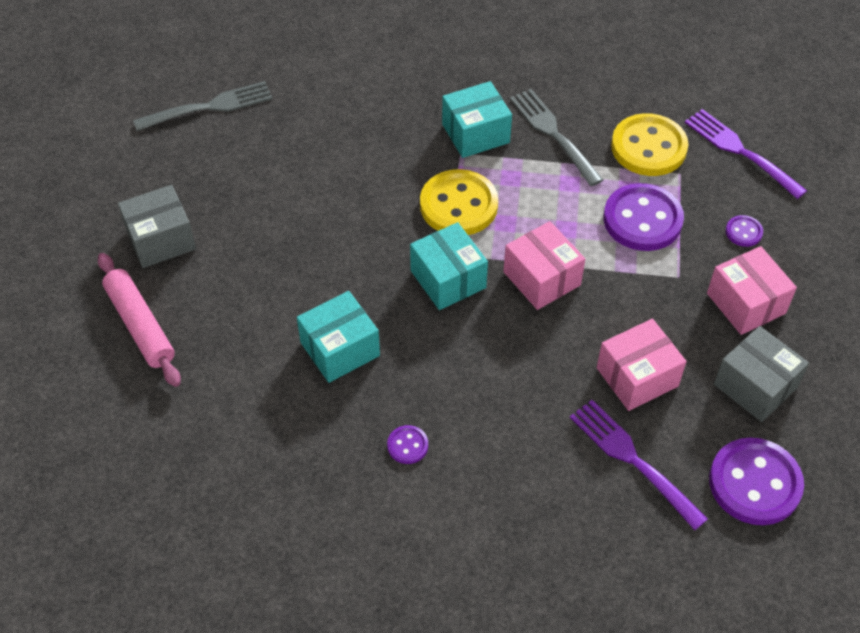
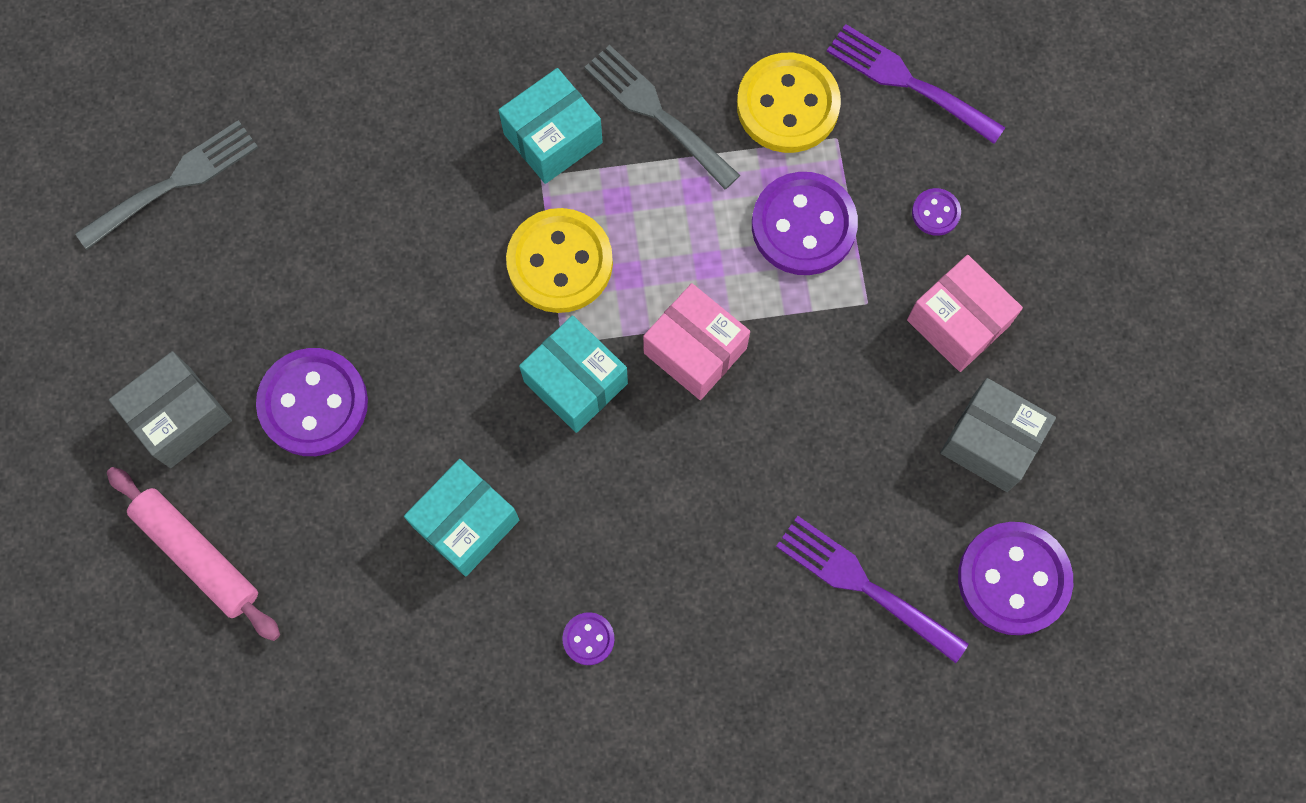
camera: 15 degrees left, 20 degrees up
(256, 251) = (313, 403): none -> purple button
(637, 377) = (845, 467): pink box -> none

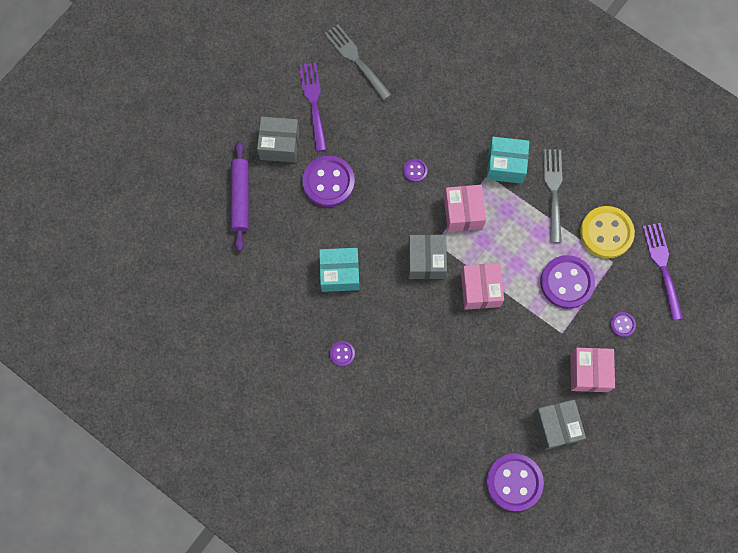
camera: 45 degrees right, 0 degrees up
(175, 182) = (356, 60): grey fork -> grey fork turned 135 degrees counterclockwise
(198, 555) = (240, 198): pink rolling pin -> purple rolling pin
(428, 266) = (415, 171): none -> purple button
(560, 262) = (463, 213): yellow button -> pink box
(575, 382) = (426, 261): turquoise box -> grey box
(864, 585) = (457, 431): purple fork -> purple fork (313, 102)

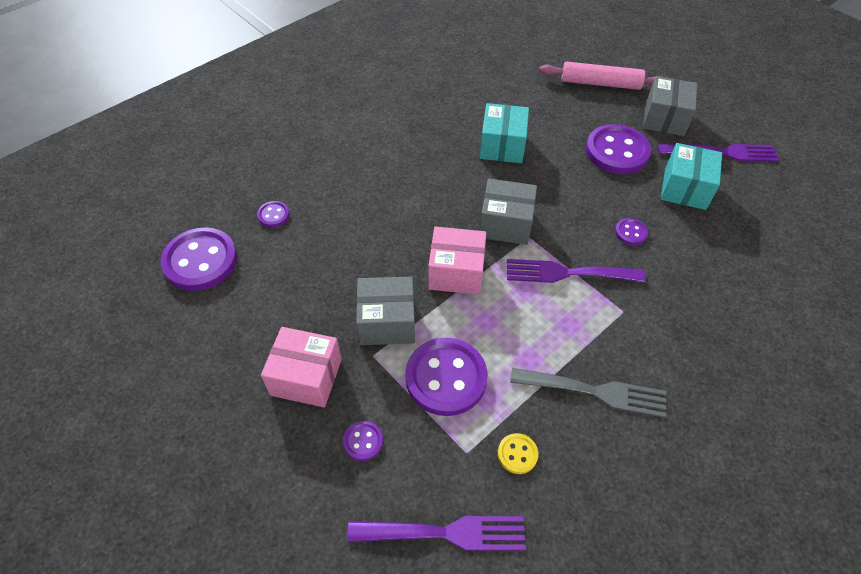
camera: 100 degrees right, 20 degrees down
(240, 198) = (600, 83): purple rolling pin -> pink rolling pin
(342, 354) = (408, 135): purple button -> purple button (273, 215)
(356, 60) = (789, 198): grey fork -> none
(463, 213) = (568, 273): pink box -> purple fork
(505, 165) = (638, 336): turquoise box -> turquoise box (685, 189)
(556, 426) = (248, 320): grey box -> grey box (387, 322)
(606, 233) = (517, 454): yellow button -> yellow button, size x0.46

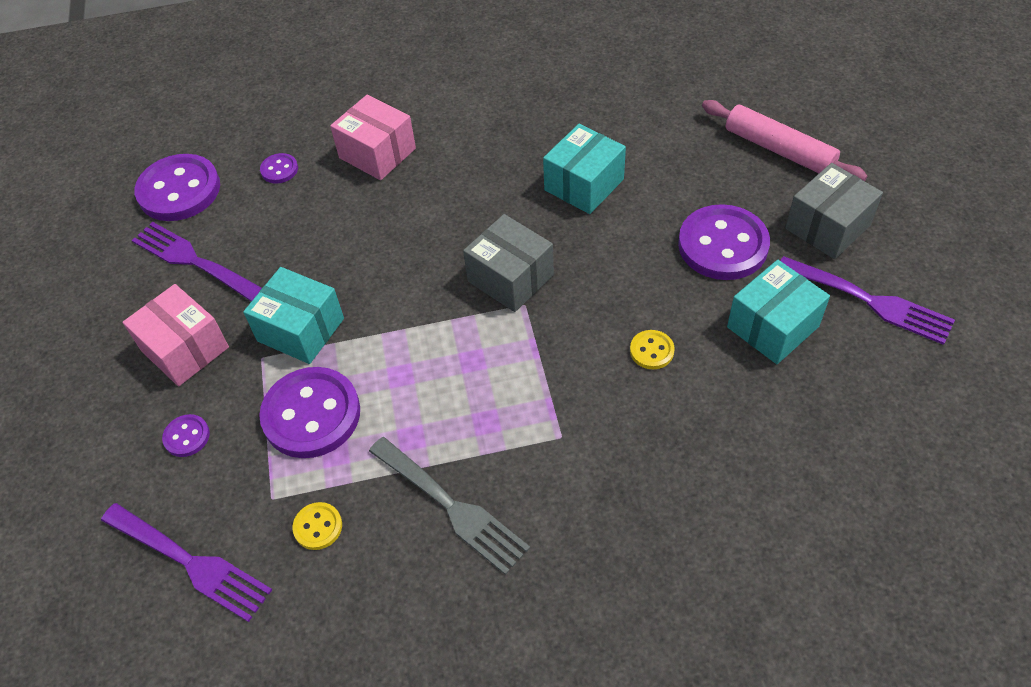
camera: 35 degrees right, 0 degrees up
(387, 322) = (301, 329): grey box -> turquoise box
(456, 272) = (412, 309): pink box -> pink box (377, 153)
(568, 273) = (534, 364): purple fork -> purple fork (194, 261)
(630, 232) = (651, 351): purple button -> yellow button

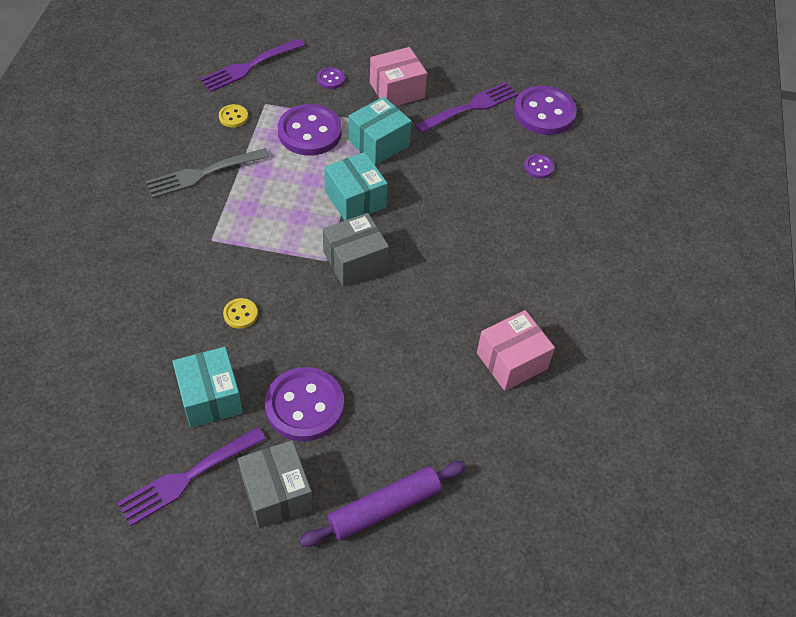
camera: 105 degrees right, 0 degrees up
(377, 153) = (528, 226): pink box -> pink box (512, 361)
(584, 185) = (422, 342): turquoise box -> turquoise box (355, 199)
(779, 150) = (384, 508): pink rolling pin -> purple rolling pin

